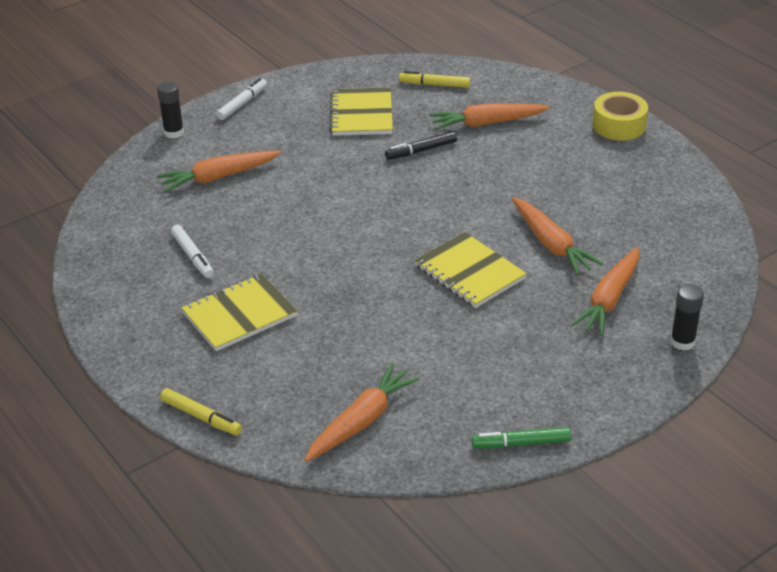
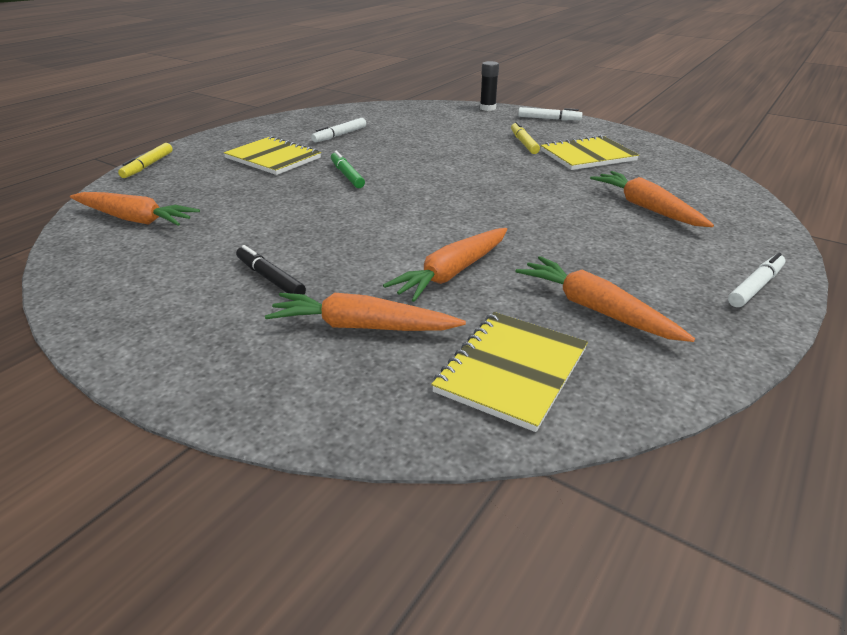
camera: 70 degrees right, 5 degrees down
(218, 177) = (444, 127): orange carrot -> orange carrot (595, 309)
(421, 151) = (559, 186): black marker -> black marker (270, 278)
(434, 85) = (679, 175): yellow marker -> yellow marker (523, 143)
(469, 272) = (373, 235): yellow notebook -> yellow notebook (511, 371)
(521, 443) = (85, 301): green marker -> green marker (347, 175)
(619, 125) = (755, 286): yellow tape -> white marker
(682, 342) = (286, 402): black glue stick -> none

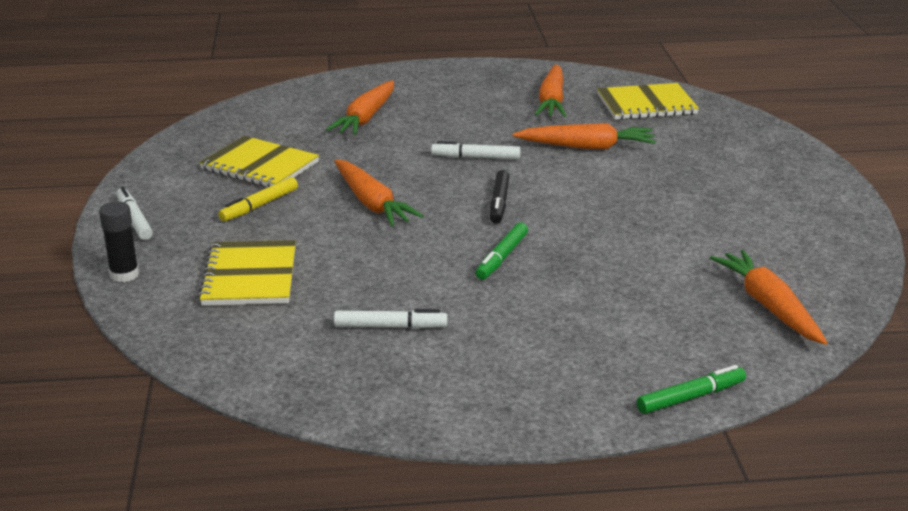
camera: 130 degrees left, 5 degrees down
(148, 166) = (691, 397): yellow marker -> green marker
(270, 278) = (708, 197): black marker -> black marker (499, 203)
(273, 158) = (531, 326): yellow notebook -> yellow notebook (250, 276)
(362, 326) = (689, 148): orange carrot -> orange carrot (372, 203)
(755, 286) = (448, 72): white marker -> white marker (476, 157)

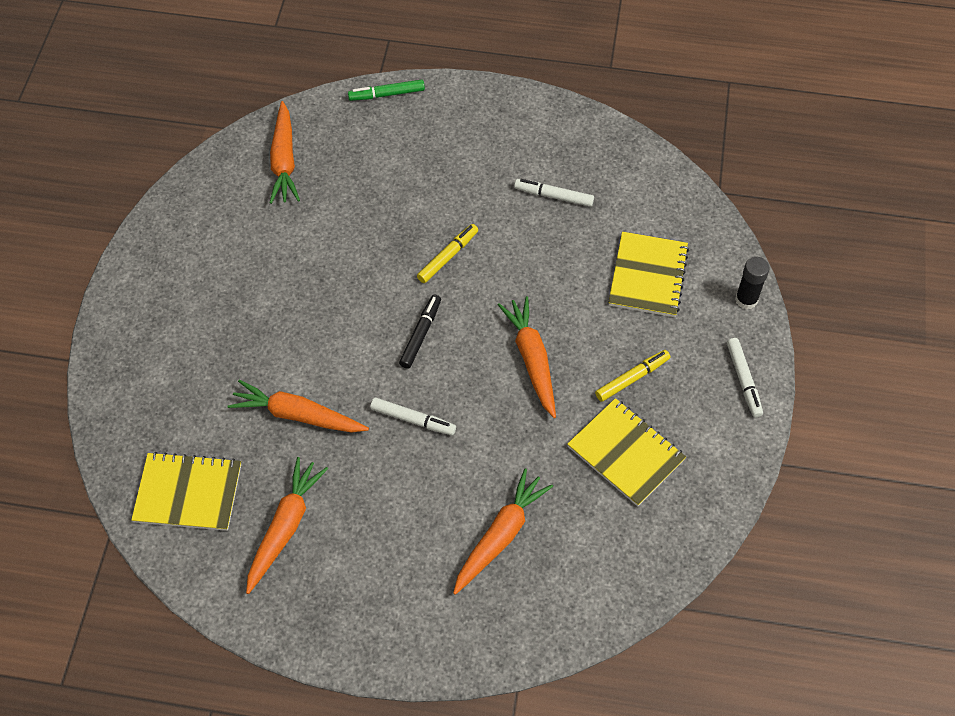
camera: 165 degrees left, 30 degrees up
(502, 258) = (448, 256): green marker -> yellow marker

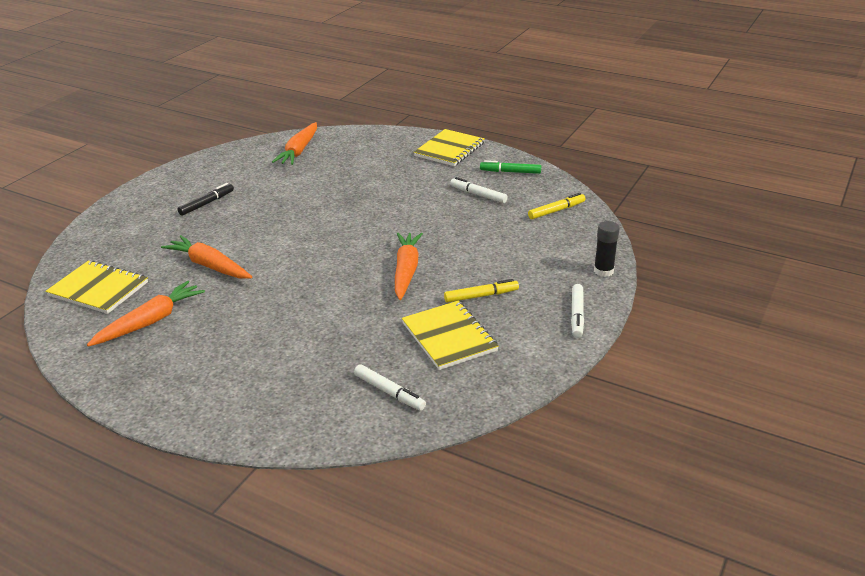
camera: 20 degrees right, 25 degrees down
(386, 94) = (390, 134): green marker -> green marker (510, 172)
(413, 419) = (291, 284): white marker -> white marker (389, 392)
(420, 334) = (331, 243): black marker -> black marker (207, 203)
(448, 256) = (379, 210): yellow marker -> yellow marker (556, 211)
(501, 535) = (312, 363): orange carrot -> none
(648, 276) = (527, 245): yellow notebook -> yellow notebook (449, 149)

